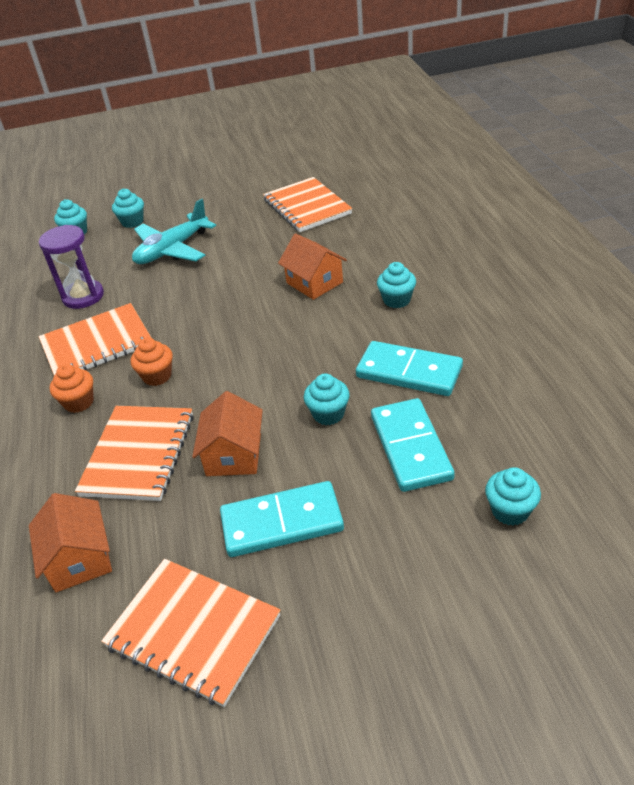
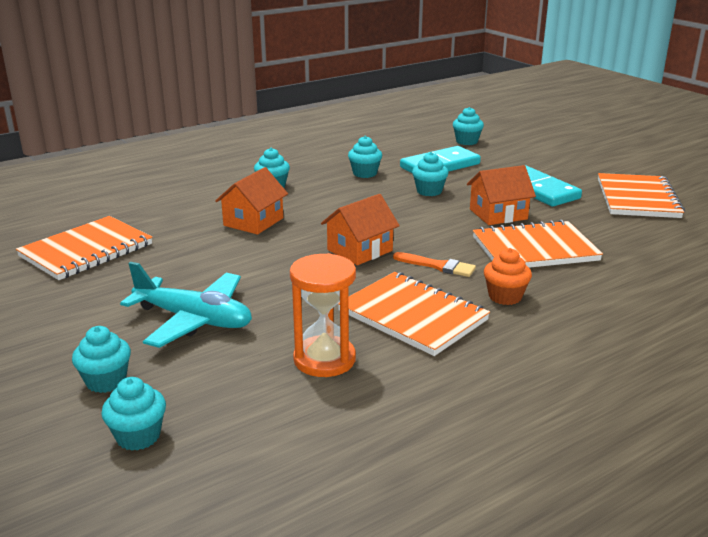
camera: 115 degrees left, 15 degrees down
(79, 559) = (645, 244): orange house -> orange house (360, 250)
(83, 296) = (324, 359): purple hourglass -> orange hourglass
(157, 376) = (438, 266): orange cupcake -> orange brush
(409, 372) = (365, 173): turquoise domino -> turquoise cupcake

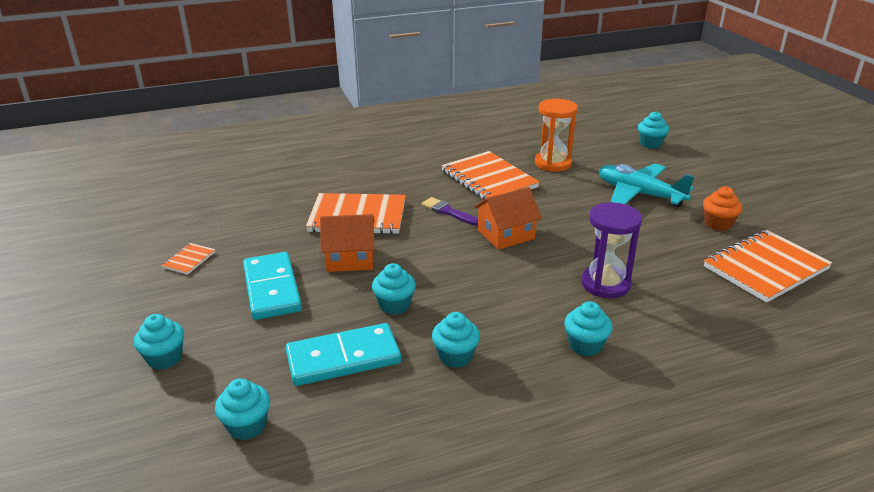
camera: 165 degrees left, 5 degrees up
(106, 381) = (681, 167): turquoise cupcake -> turquoise cupcake (165, 358)
(253, 222) = (605, 284): orange house -> purple hourglass
(438, 266) = (448, 212): orange brush -> purple brush
(505, 297) = (417, 184): orange cupcake -> orange cupcake (718, 224)
(637, 198) = (189, 260): orange notebook -> orange notebook, size x0.44

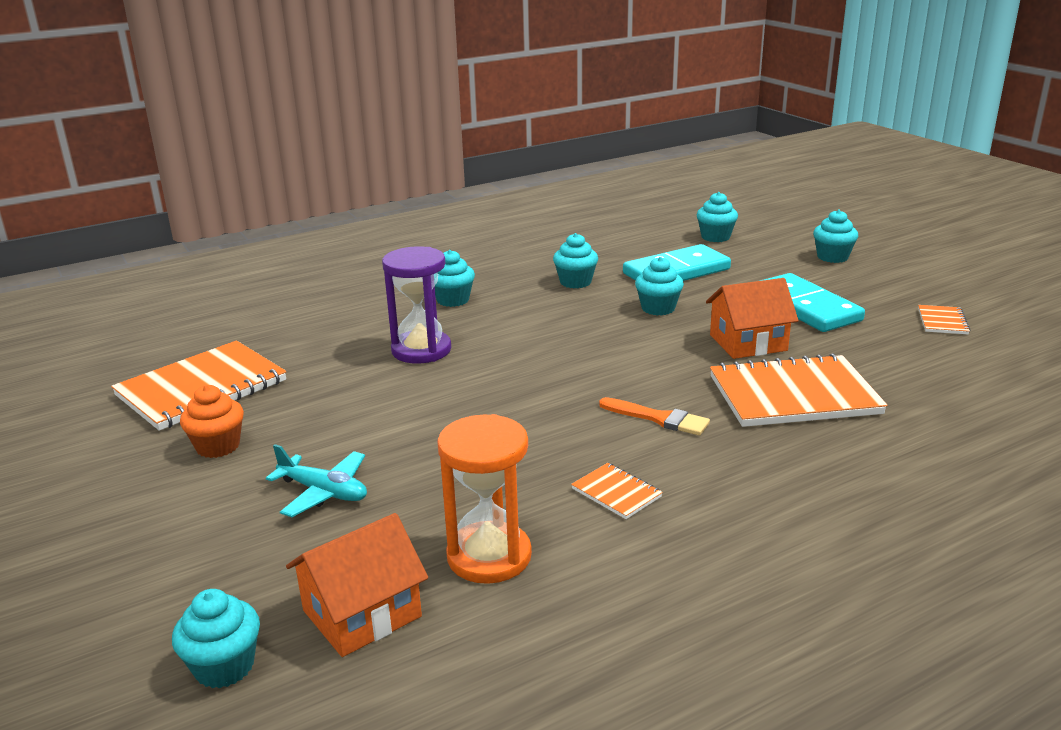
camera: 170 degrees right, 5 degrees down
(448, 212) = (658, 418): purple brush -> orange brush
(488, 179) = (616, 493): orange notebook -> orange notebook, size x0.44
(506, 234) = (556, 393): orange house -> orange house (362, 613)
(639, 194) = (323, 492): turquoise plane -> turquoise plane, size x0.60

